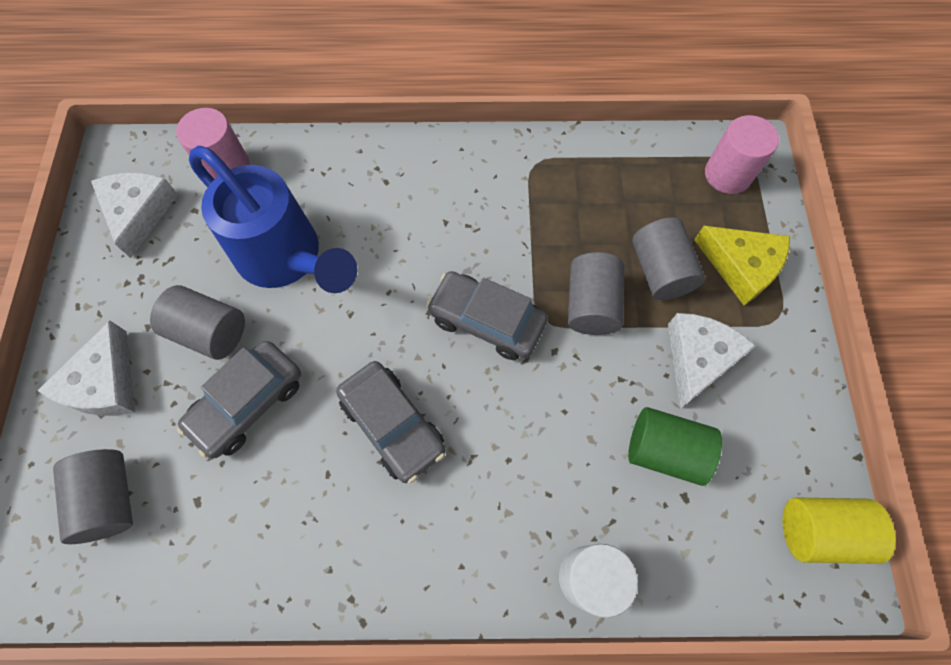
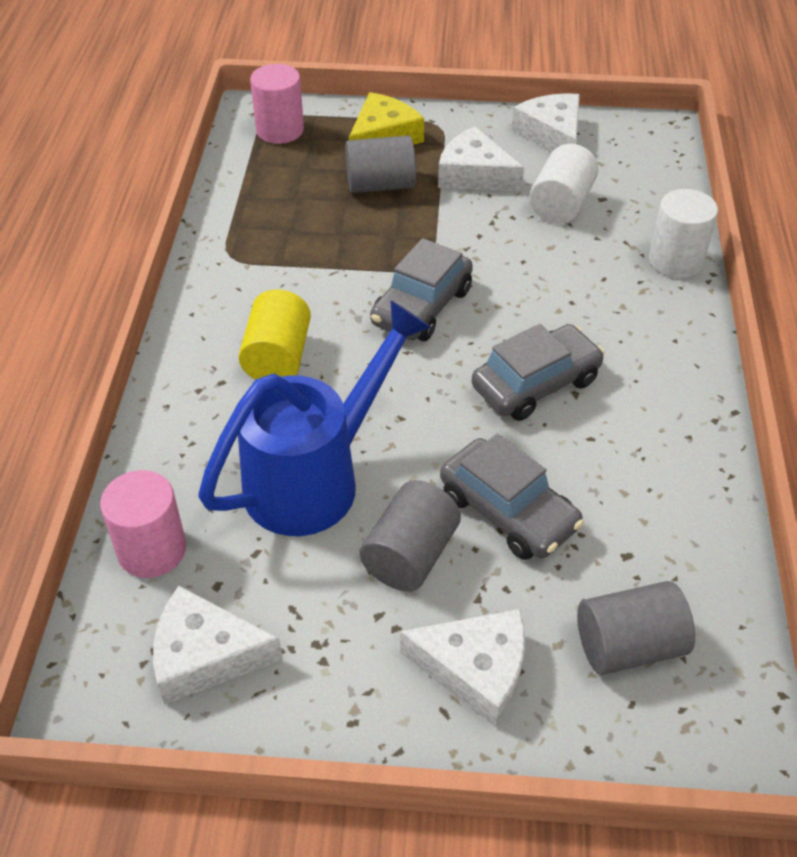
camera: 85 degrees left, 20 degrees down
(591, 305) = (412, 232): grey cylinder -> none
(664, 451) = (561, 204): green cylinder -> white cylinder
(794, 441) = (552, 134): none -> white cheese
(819, 531) = (625, 134): yellow cylinder -> yellow cylinder (278, 357)

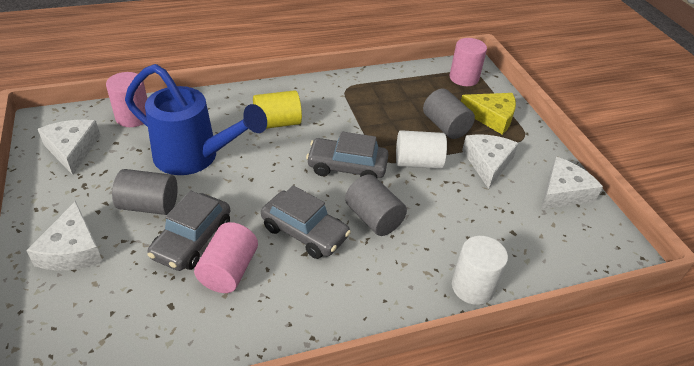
camera: 65 degrees right, 5 degrees down
(561, 204) = (489, 211): white cylinder -> white cylinder (418, 163)
(582, 480) = (228, 271): none -> pink cylinder
(629, 646) = (97, 319): grey cylinder -> grey cylinder (373, 218)

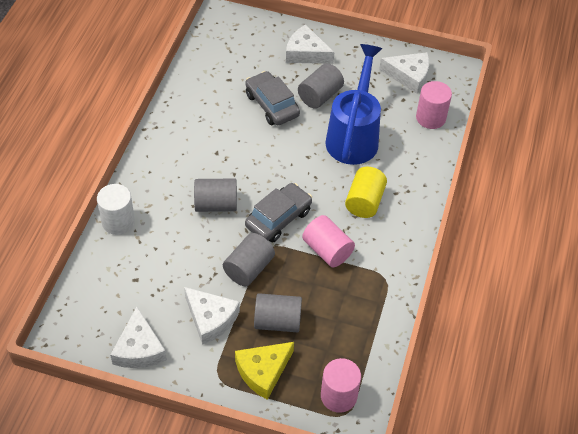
camera: 125 degrees right, 10 degrees up
(195, 158) = (354, 135): blue watering can -> blue watering can turned 135 degrees clockwise
(228, 271) = (233, 112): pink cylinder -> pink cylinder (327, 250)
(305, 232) = (234, 161): grey car -> none
(418, 163) = (248, 268): white cylinder -> grey cylinder

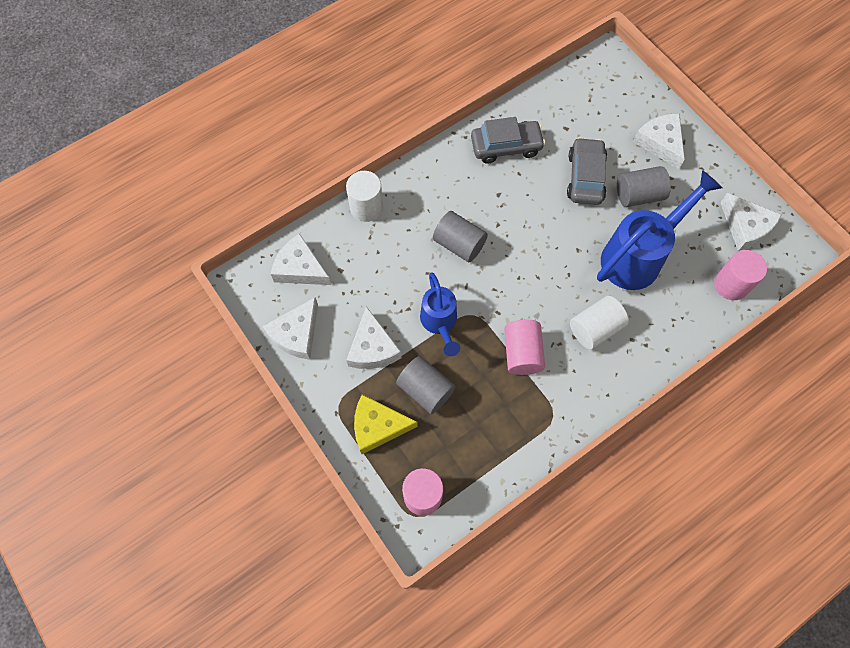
camera: 40 degrees right, 15 degrees up
(100, 298) = (300, 268): none -> white cheese
(248, 268) = (440, 323): grey cylinder -> blue watering can
(278, 218) = (503, 293): grey car -> grey car (506, 146)
(364, 201) = (595, 328): yellow cylinder -> white cylinder

